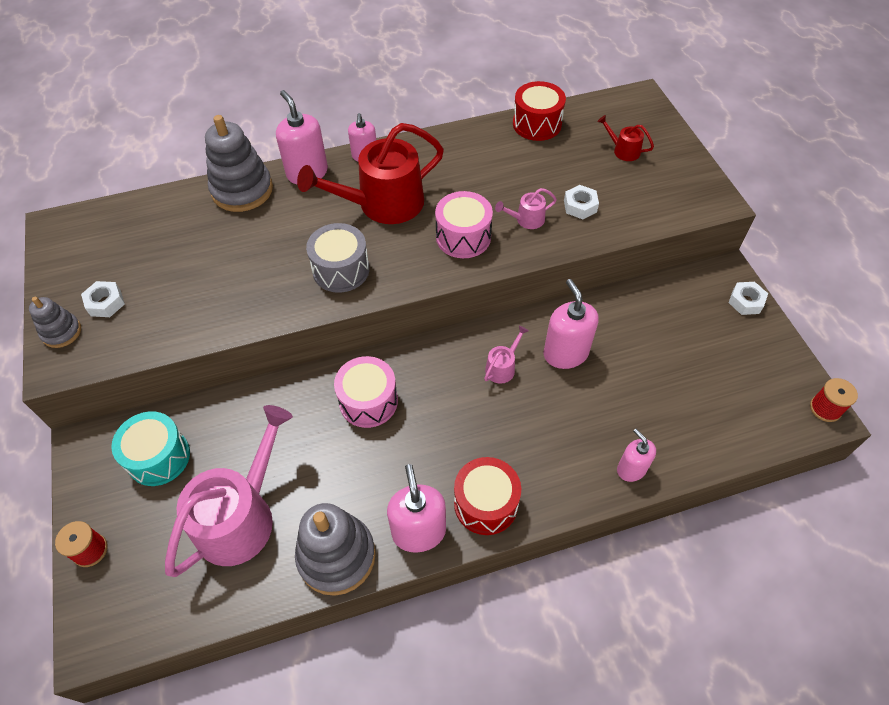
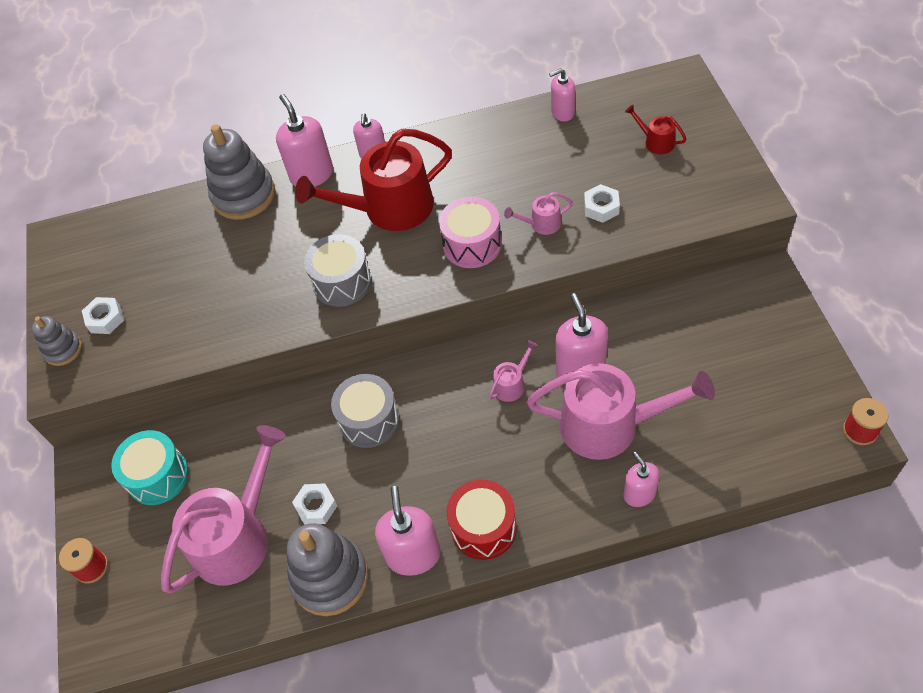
camera: 10 degrees right, 0 degrees up
(368, 401) = (369, 420): pink drum -> grey drum
(537, 124) = (562, 112): red drum -> pink soap dispenser
(597, 405) = (609, 425): none -> pink watering can
(746, 301) = (786, 310): white nut -> white nut (316, 506)

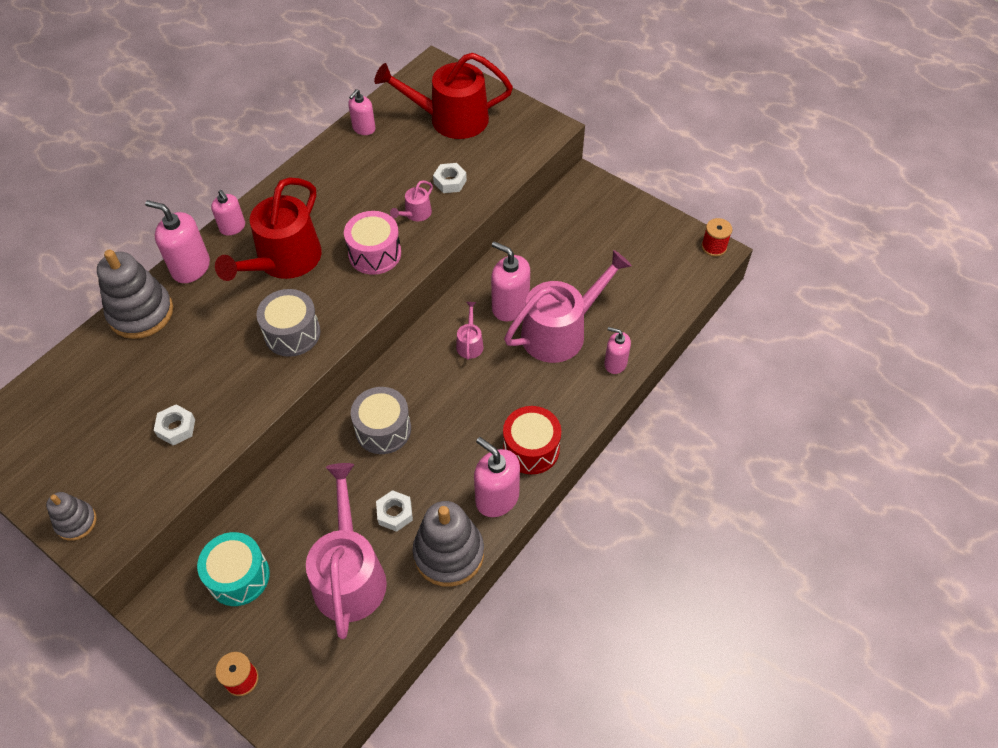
camera: 45 degrees left, 0 degrees up
(105, 319) = (96, 475): white nut -> white nut (176, 428)
(656, 142) = (451, 119): red watering can -> red watering can, size x2.32

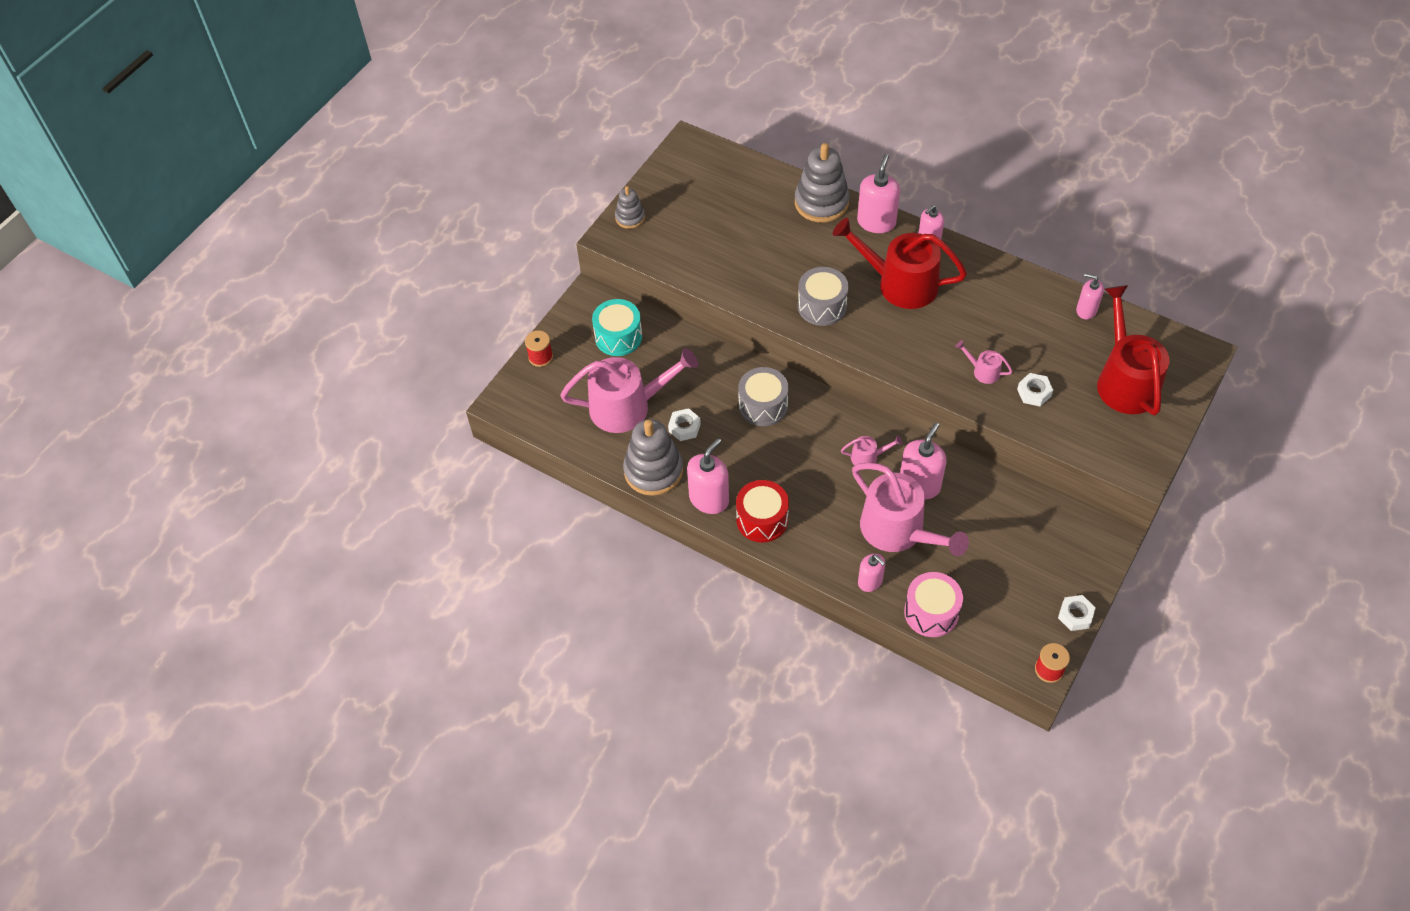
camera: 85 degrees right, 0 degrees up
(176, 428) = (716, 253): white nut -> white nut (1075, 615)
(375, 254) = (925, 348): pink drum -> pink drum (931, 612)
(615, 363) = (870, 581): pink soap dispenser -> pink soap dispenser turned 120 degrees clockwise

